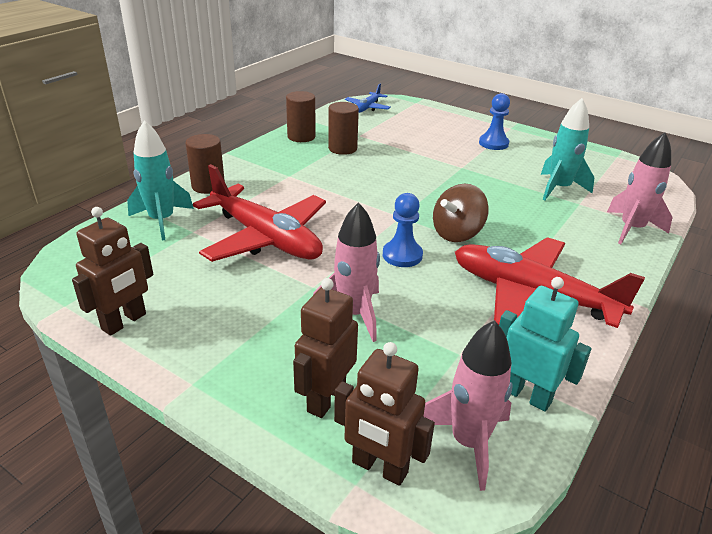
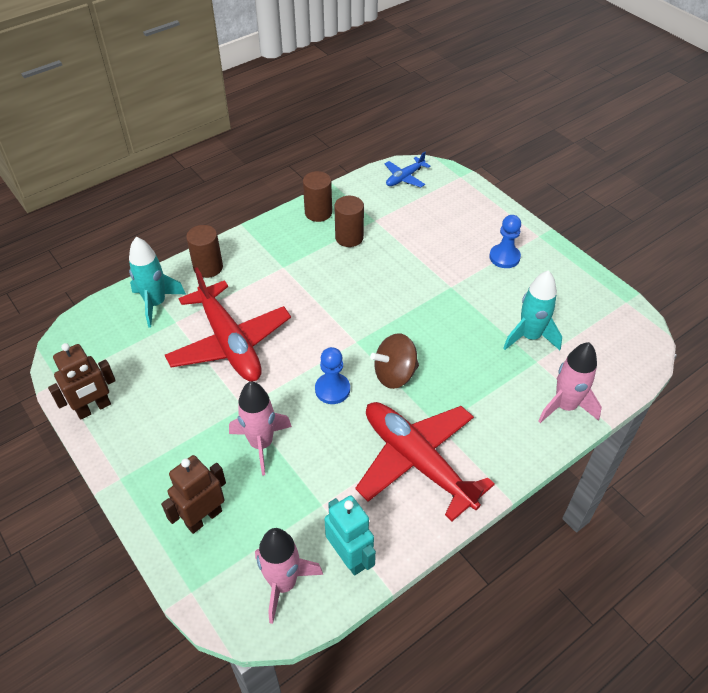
camera: 20 degrees right, 15 degrees up
(379, 468) = (212, 585): brown robot -> none

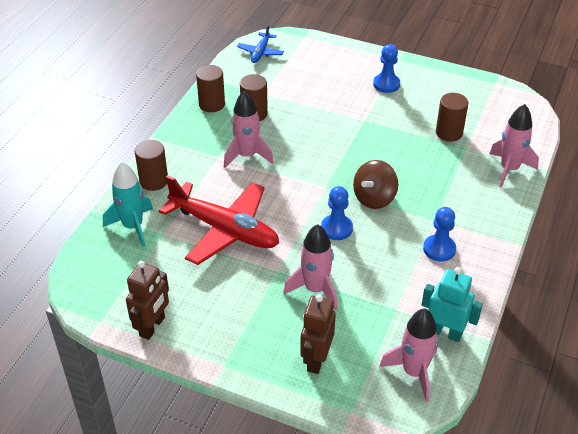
camera: 30 degrees left, 5 degrees down
(309, 277) = (247, 156): none -> pink rocket
(417, 461) = (439, 249): red plane -> blue pawn
(530, 337) = (449, 133): turquoise rocket -> brown cylinder

